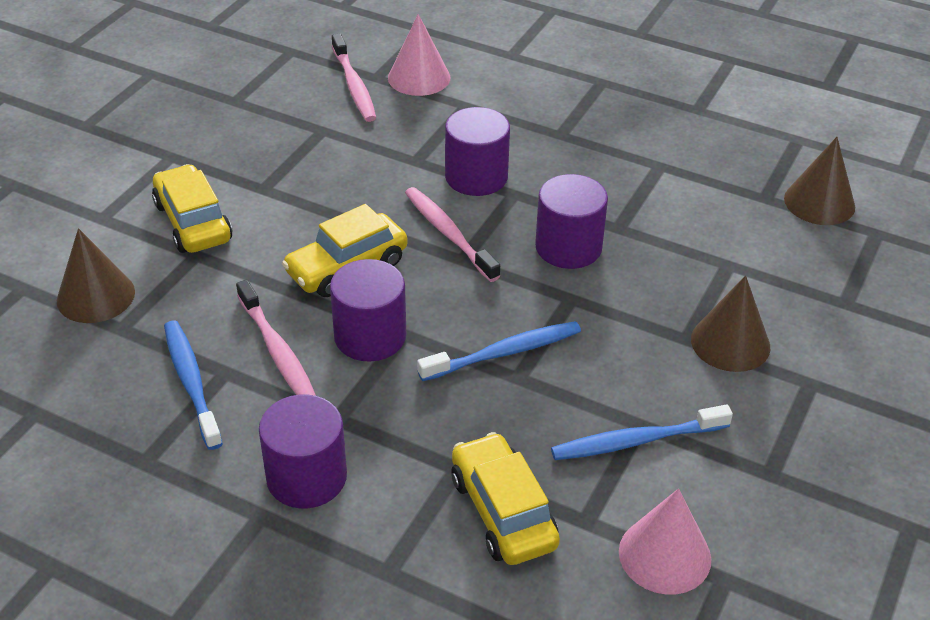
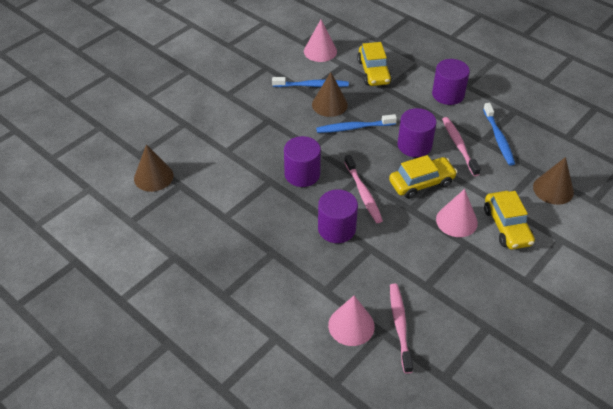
camera: 165 degrees left, 5 degrees up
(279, 217) = (456, 221): none -> pink cone
(730, 343) = (250, 115): brown cone -> brown cone (329, 104)

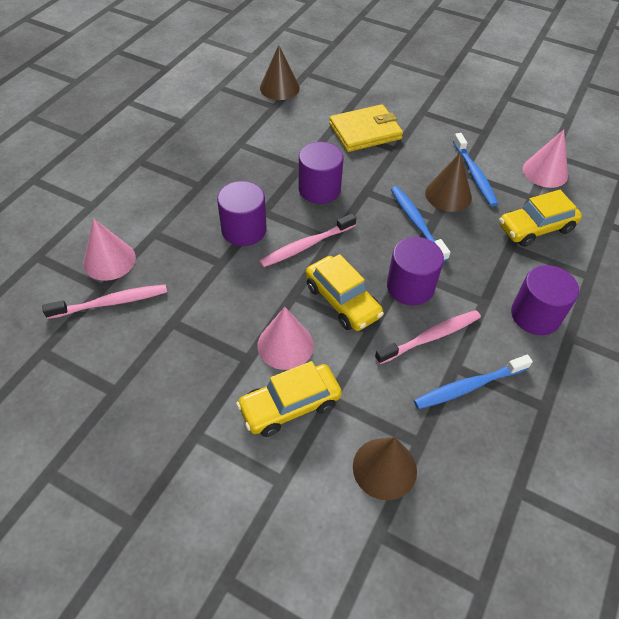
camera: 75 degrees right, 5 degrees up
(240, 133) = (365, 131): none -> yellow wallet

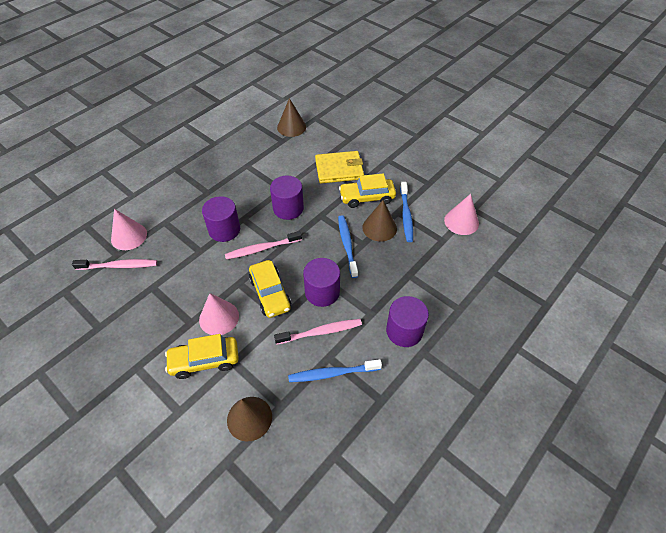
camera: 15 degrees right, 0 degrees up
(535, 228) = (434, 264): yellow car -> yellow car (367, 197)

